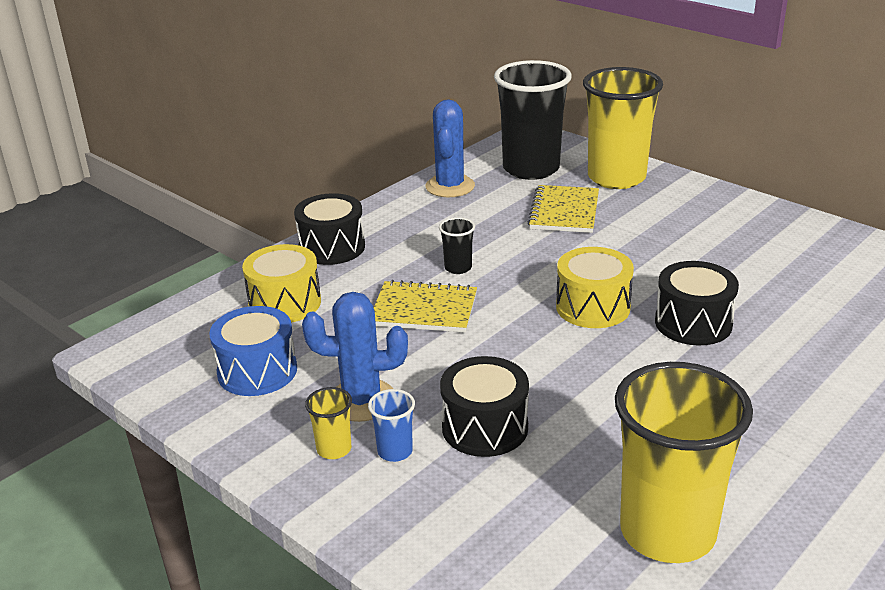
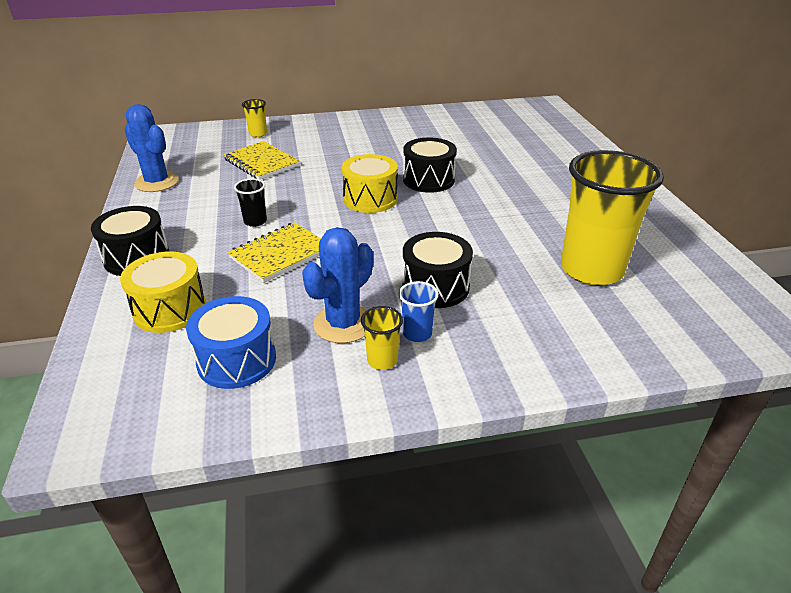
camera: 55 degrees left, 5 degrees up
(531, 169) = (195, 150): black cup -> none
(616, 178) = (258, 134): yellow cup -> yellow cup, size x0.41

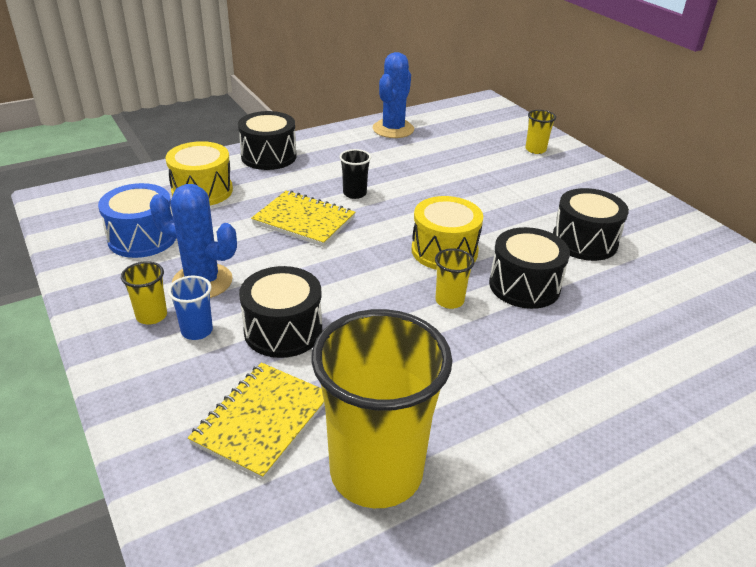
camera: 70 degrees right, 0 degrees up
(261, 163) = (472, 167): yellow notebook -> yellow notebook (262, 421)
(391, 149) = (584, 241): none -> black drum
(432, 210) = (449, 301): none -> yellow cup

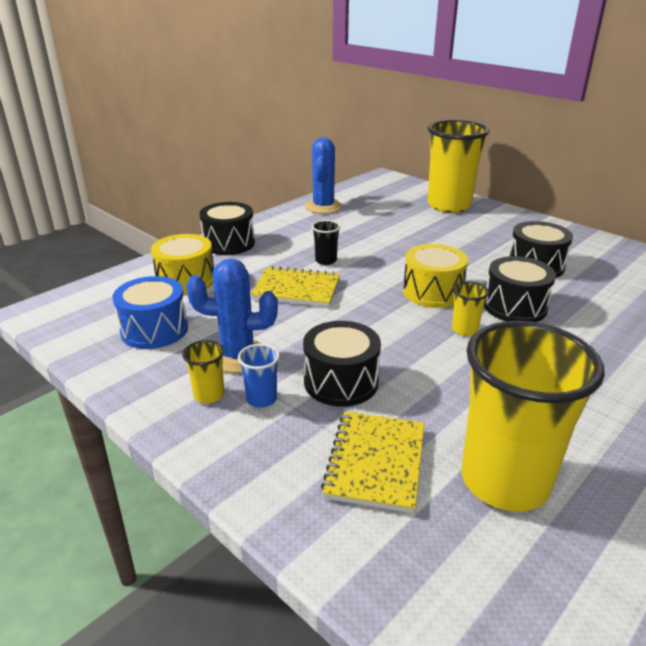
camera: 15 degrees left, 5 degrees down
(535, 150) = (449, 205): yellow cup -> yellow cup, size x2.43

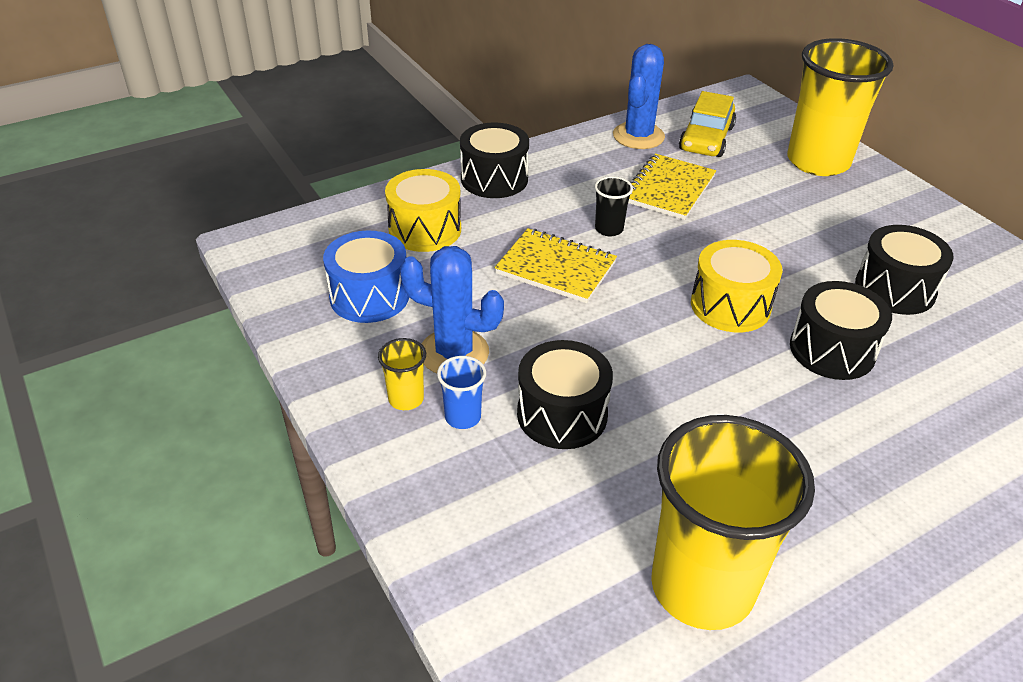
camera: 15 degrees right, 10 degrees up
(370, 202) = (706, 138): none -> yellow car
(375, 462) = (562, 528): yellow notebook -> yellow notebook (668, 189)
(464, 329) = (747, 372): yellow cup -> none

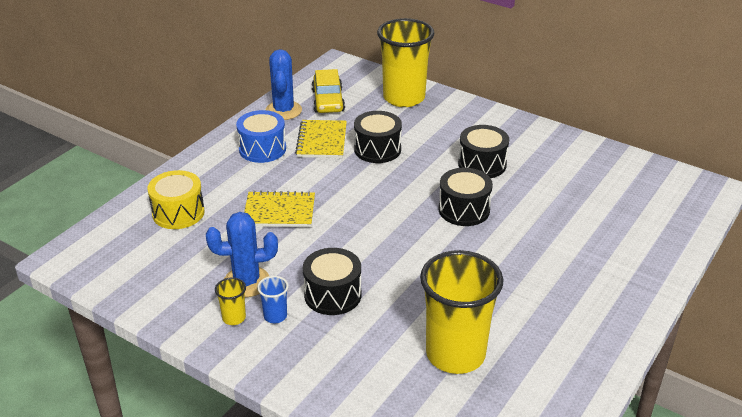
camera: 25 degrees left, 5 degrees down
(369, 296) = (169, 266): blue drum -> blue drum (262, 149)
(494, 179) = (204, 166): black drum -> black drum (377, 149)
(609, 229) = (298, 177): black cup -> none
(730, 305) = (396, 202): yellow drum -> none

